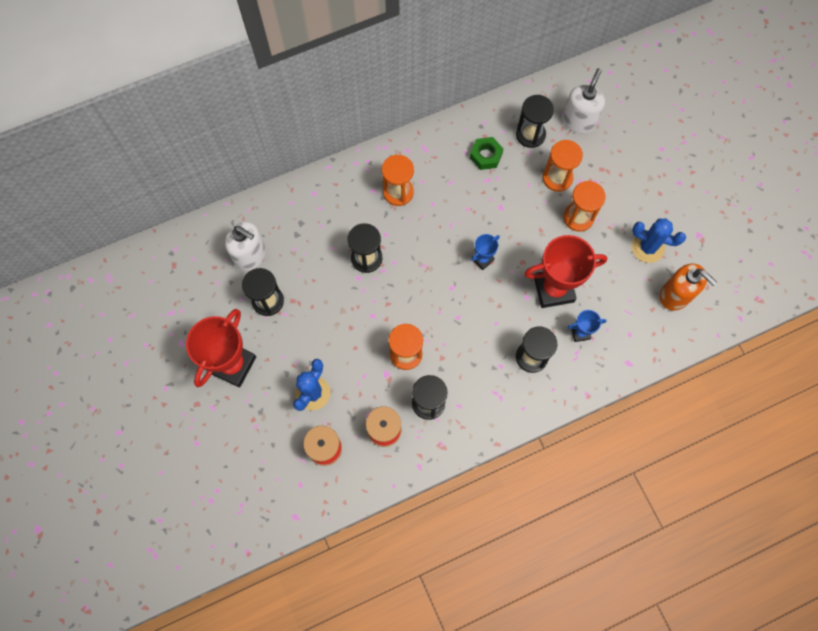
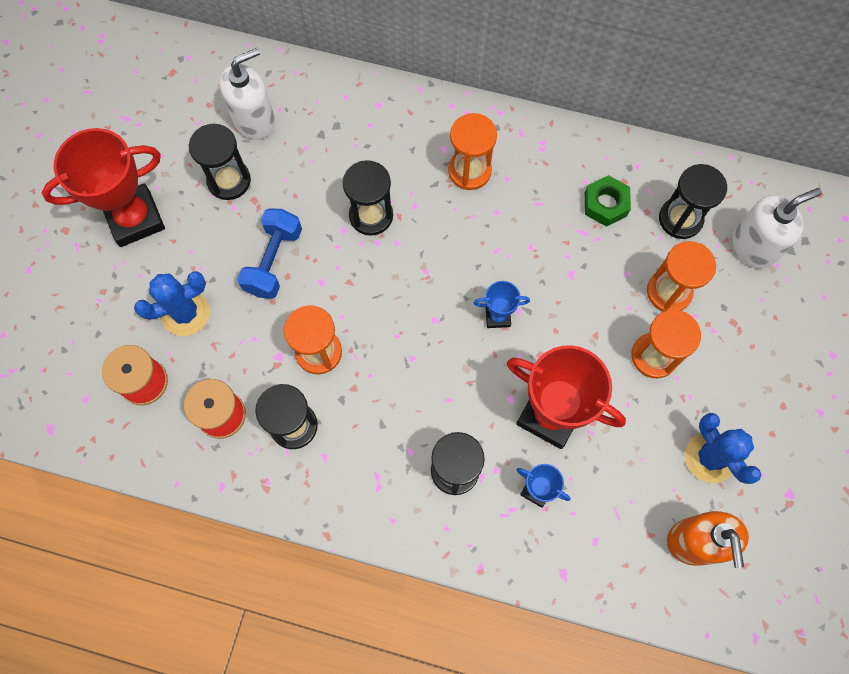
camera: 40 degrees right, 0 degrees up
(250, 255) = (254, 120): white soap dispenser -> white soap dispenser turned 105 degrees counterclockwise
(335, 325) = (274, 261): none -> blue dumbbell

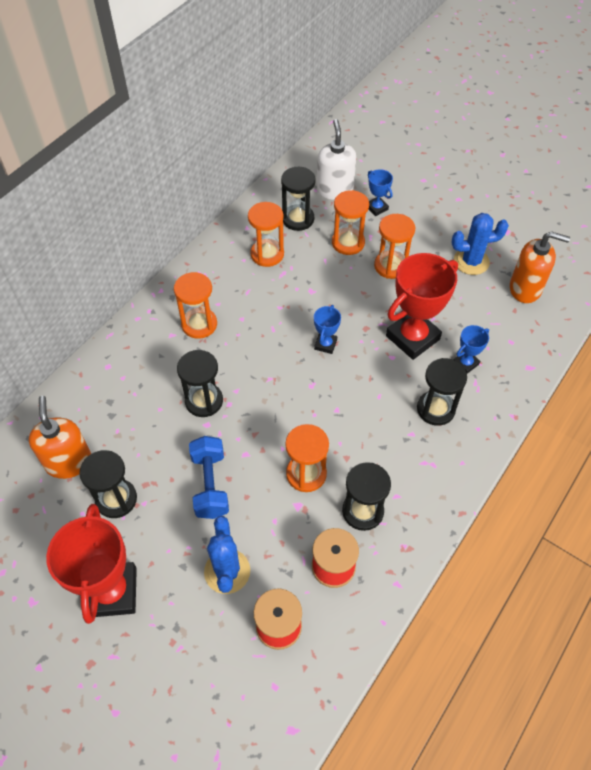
camera: 70 degrees left, 15 degrees down
(254, 120) = (69, 462): white soap dispenser -> orange soap dispenser
(274, 261) = (210, 485): blue dumbbell -> blue dumbbell turned 45 degrees clockwise
(605, 204) = (267, 254): green nut -> orange hourglass
(747, 309) = (377, 208): none -> blue trophy

